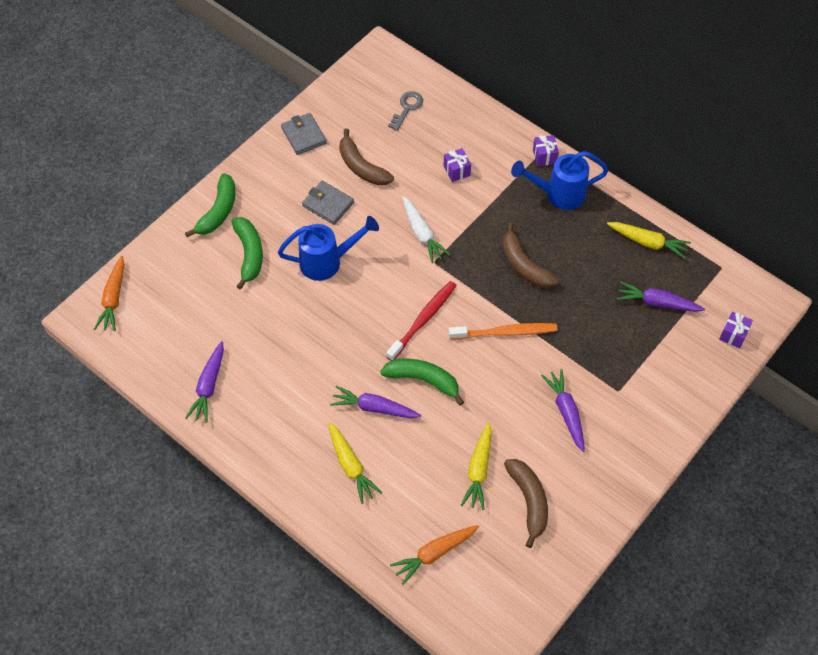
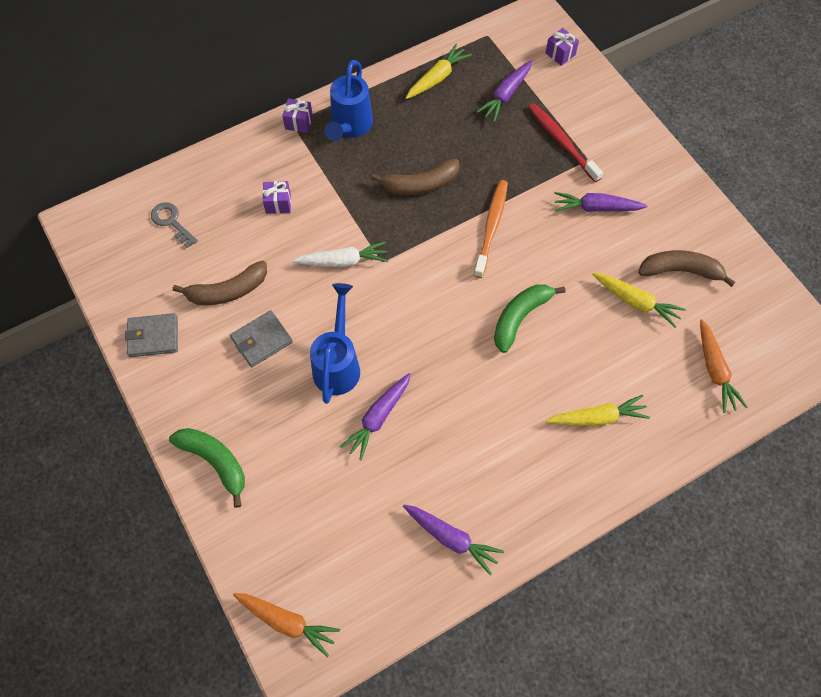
camera: 70 degrees left, 5 degrees up
(249, 254) = (291, 443): green banana -> none
(374, 408) = (537, 373): purple carrot -> purple carrot (378, 418)
(423, 320) = (448, 294): red toothbrush -> red toothbrush (562, 142)

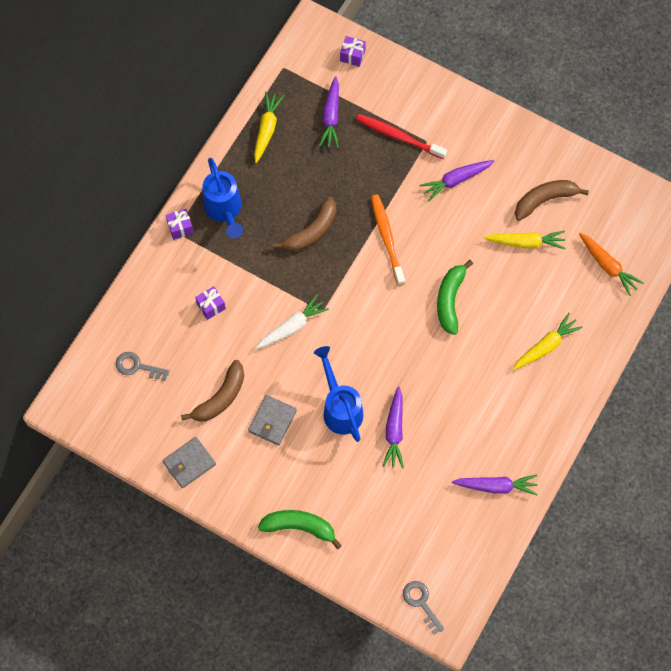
camera: 30 degrees left, 5 degrees up
(287, 622) = (421, 603): orange carrot -> grey key

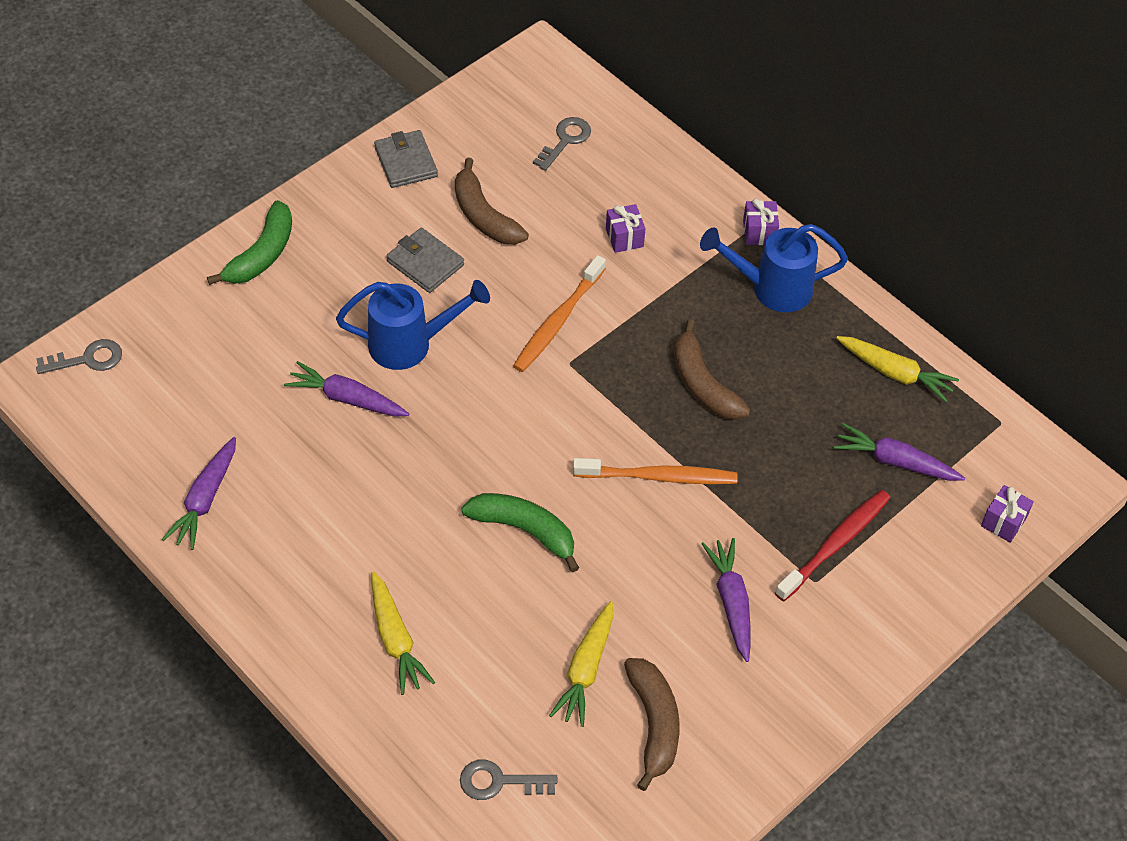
camera: 105 degrees right, 15 degrees down
(292, 326) = (558, 321): white carrot -> orange toothbrush
(607, 266) = (499, 782): orange carrot -> grey key

